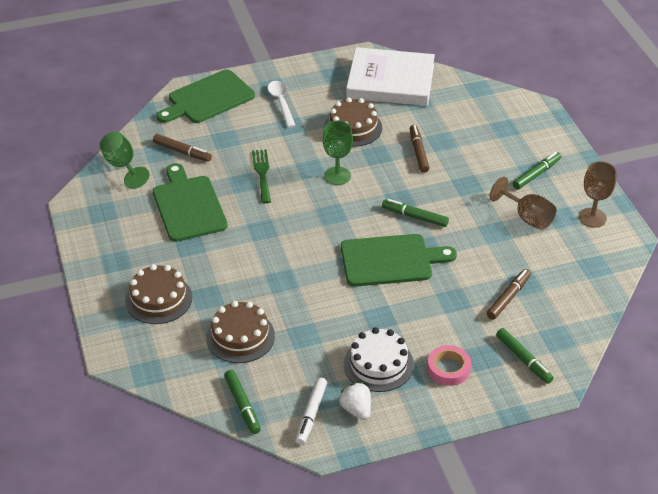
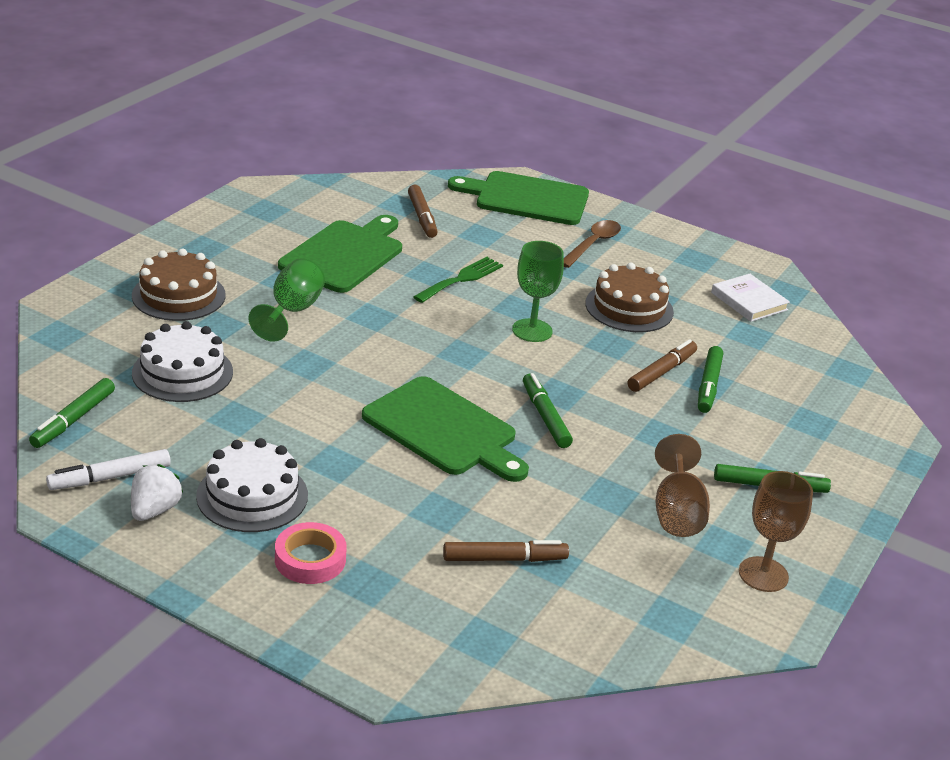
camera: 45 degrees right, 10 degrees down
(122, 166) = (350, 193): green goblet -> green goblet (292, 311)
(240, 336) = (182, 372): brown cake -> white cake
(281, 103) = (593, 244): white spoon -> brown spoon
(390, 82) = (749, 301): white book -> white book, size x0.48
(523, 359) = (405, 623): green marker -> green marker (708, 385)

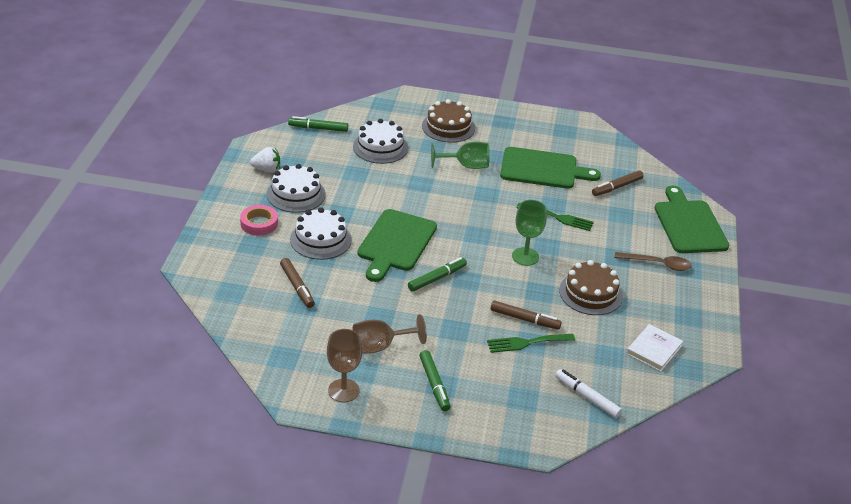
camera: 70 degrees right, 5 degrees up
(110, 477) = (282, 151): white marker -> white marker (587, 397)
(394, 501) = (321, 239): none -> white cake
(708, 385) = (526, 343): green marker -> green fork

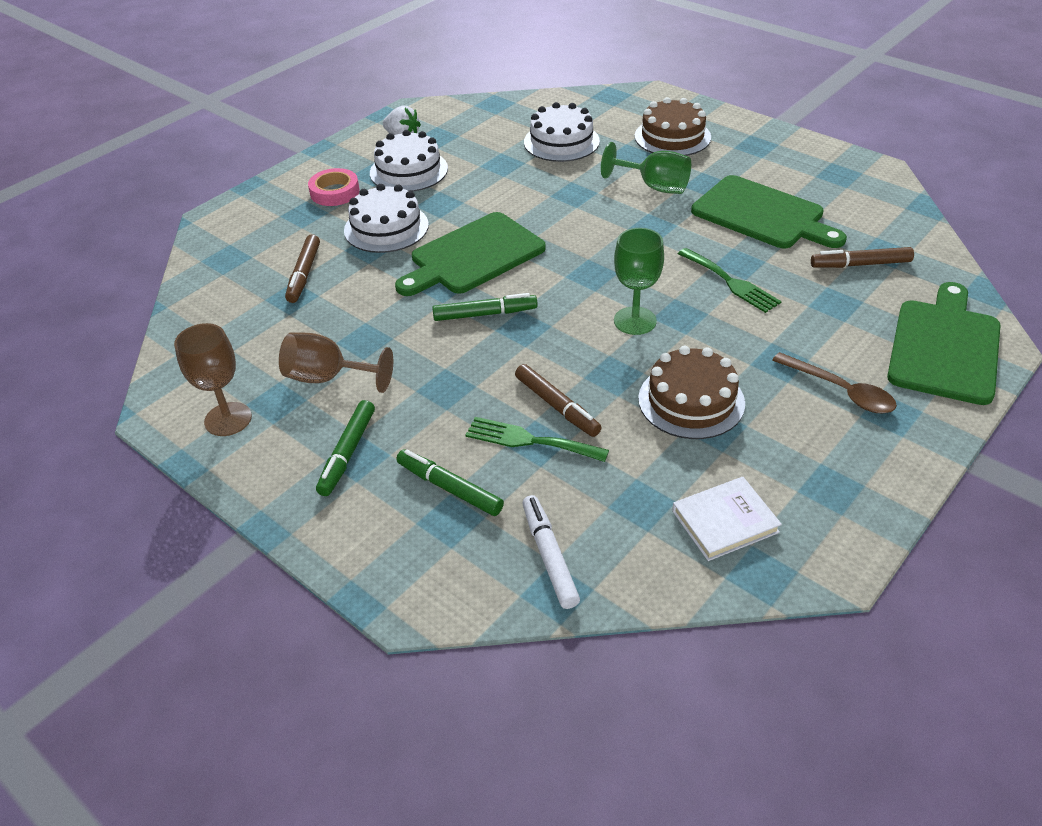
camera: 35 degrees right, 5 degrees up
(318, 128) = (506, 106): green marker -> green marker (449, 488)

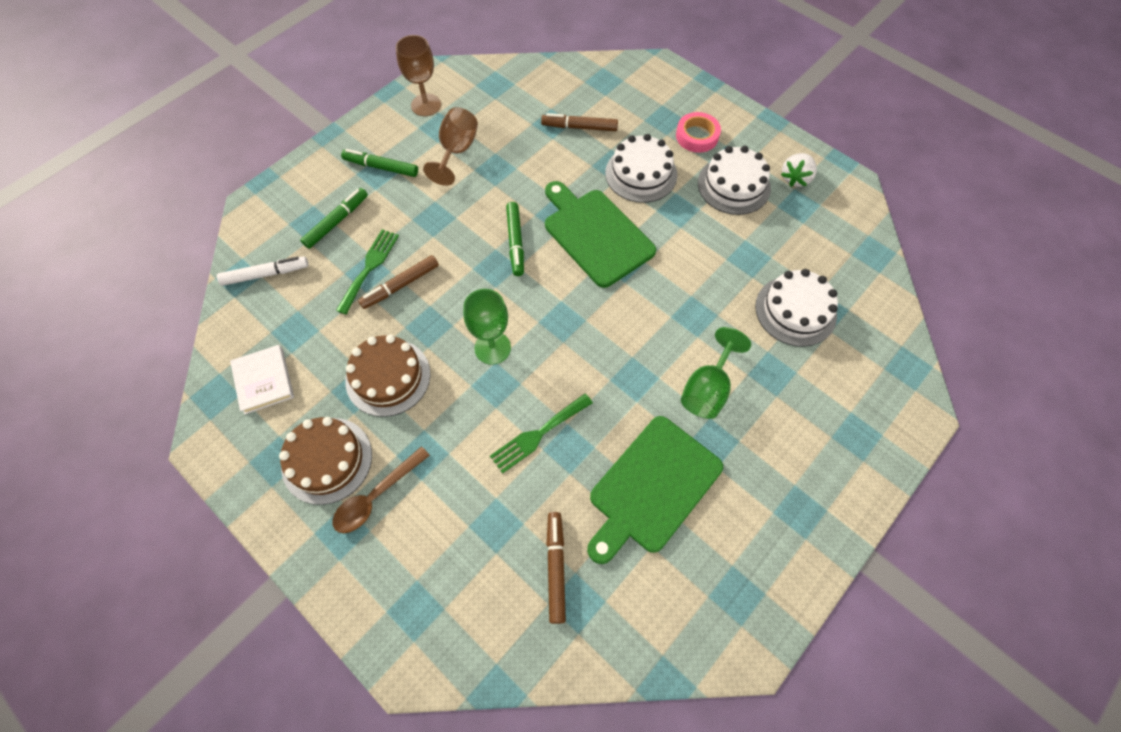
camera: 90 degrees right, 20 degrees up
(672, 137) = (814, 421): brown cake -> brown cake (327, 460)
(945, 347) = (415, 612): green cutting board -> none

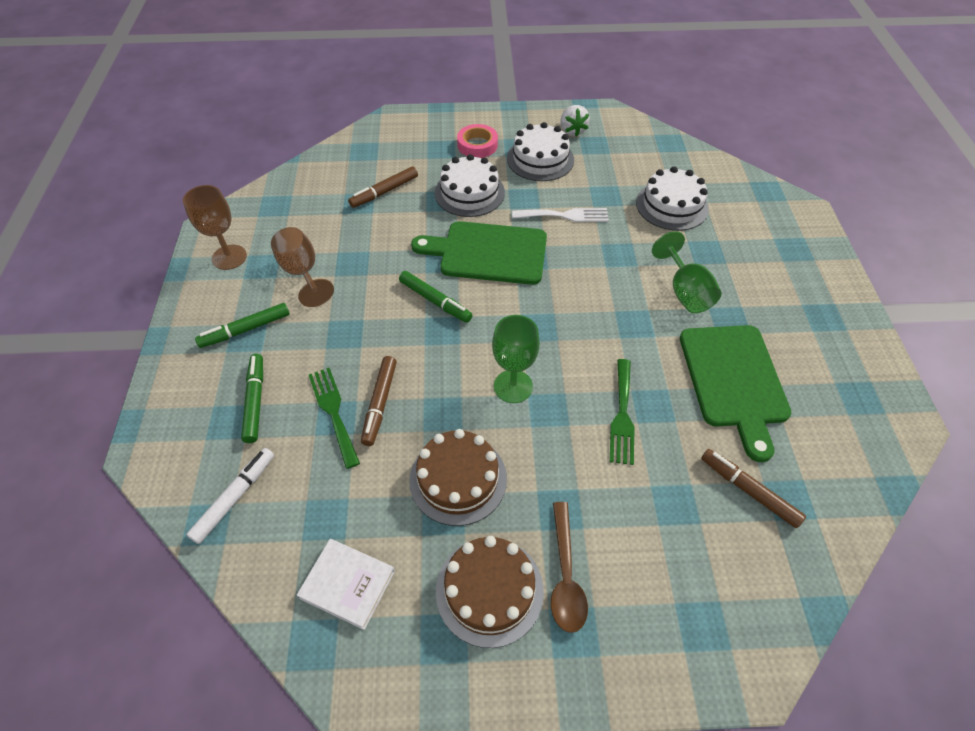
camera: 45 degrees left, 10 degrees down
(692, 249) = (565, 215): none -> white fork

